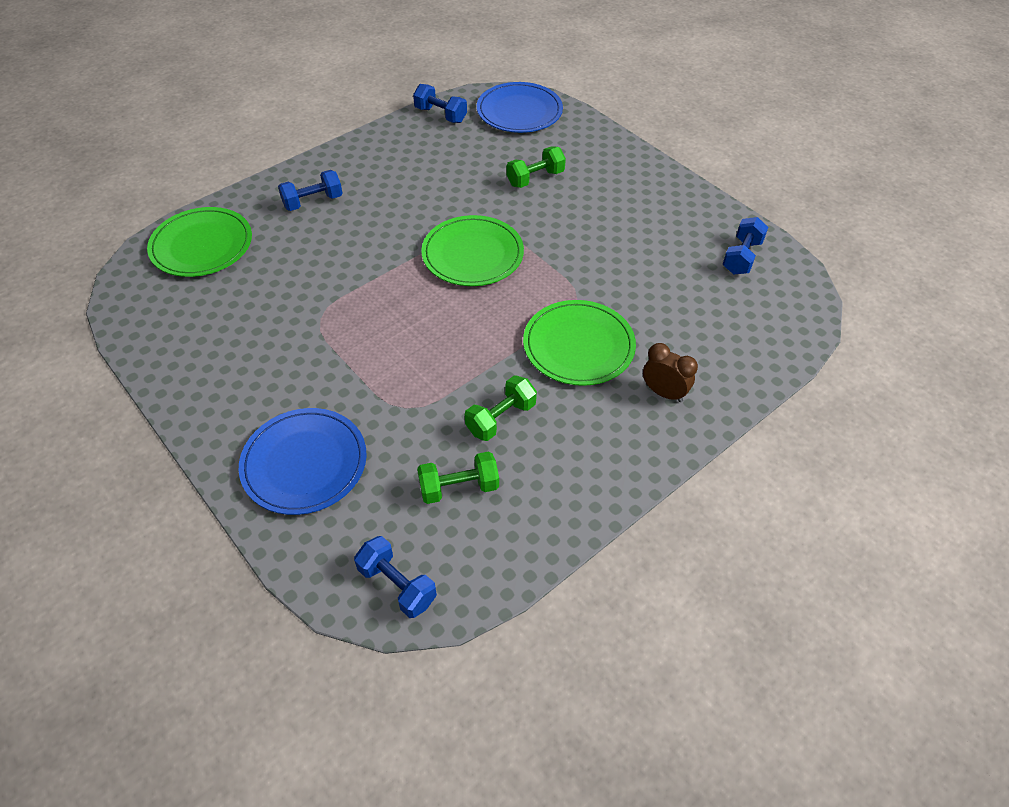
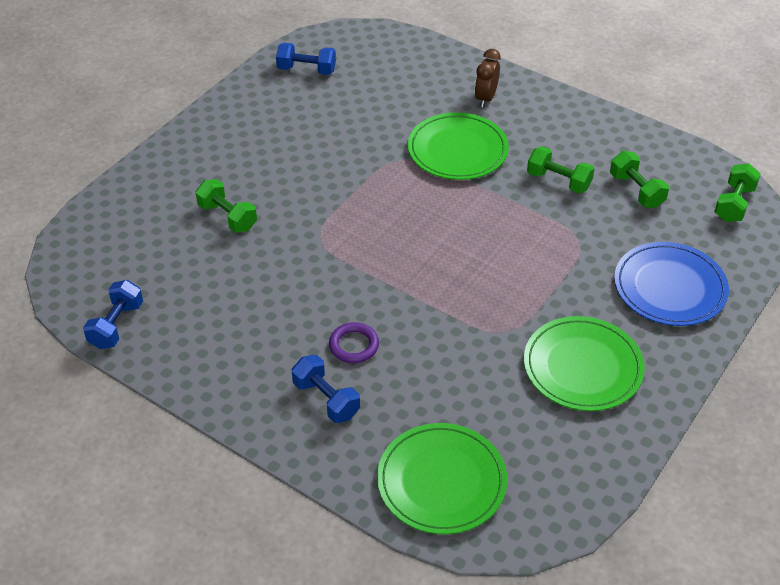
camera: 105 degrees left, 5 degrees down
(356, 225) = (354, 345): none -> purple ring
(397, 585) = (734, 204): blue dumbbell -> green dumbbell
(472, 254) = (367, 240): green plate -> green plate (582, 367)
(519, 111) = (96, 254): blue plate -> none

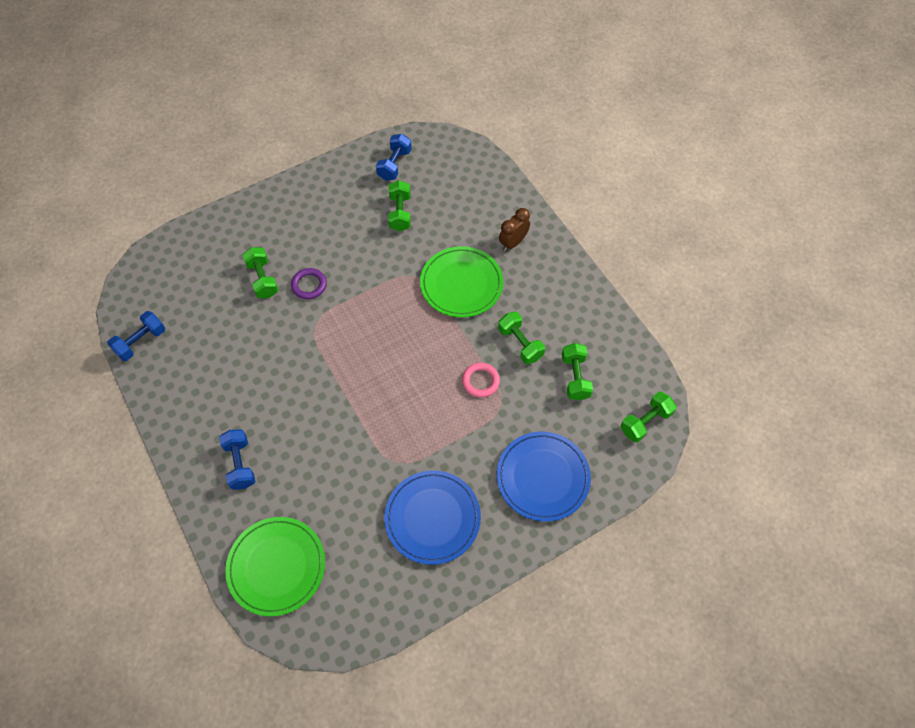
camera: 25 degrees right, 15 degrees up
(306, 70) = (394, 165): blue dumbbell -> blue dumbbell turned 75 degrees clockwise
(344, 109) = (400, 213): none -> green dumbbell
(354, 345) = (284, 427): purple ring -> purple ring (309, 285)
(542, 227) = (481, 381): none -> pink ring
(582, 367) = (432, 518): green plate -> blue plate

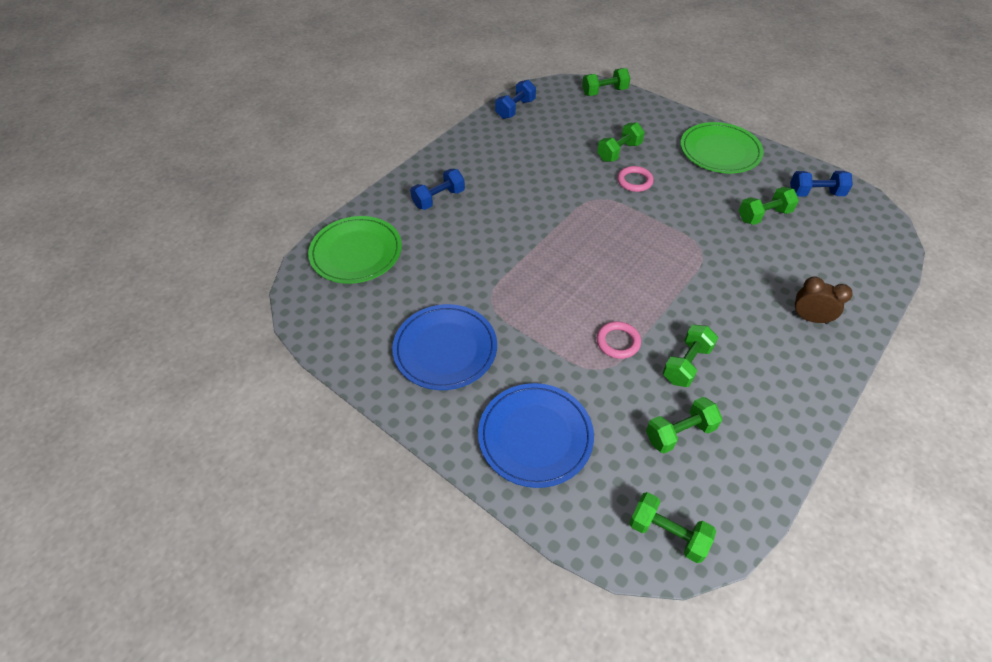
camera: 70 degrees right, 10 degrees down
(141, 342) = (515, 109): blue dumbbell -> blue dumbbell turned 75 degrees counterclockwise
(165, 250) = (604, 92): none -> green dumbbell
(309, 285) = (634, 181): purple ring -> pink ring
(461, 284) = (721, 289): green plate -> green plate (720, 151)

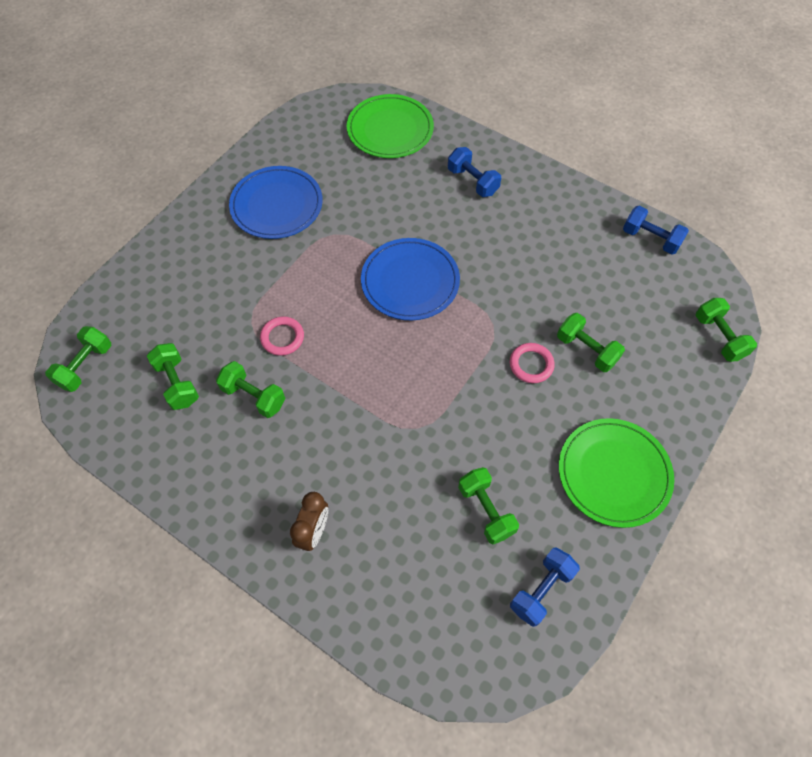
camera: 85 degrees right, 10 degrees up
(535, 436) = (184, 273): blue plate -> blue plate (410, 281)
(815, 193) = (541, 590): blue dumbbell -> blue dumbbell turned 45 degrees clockwise

